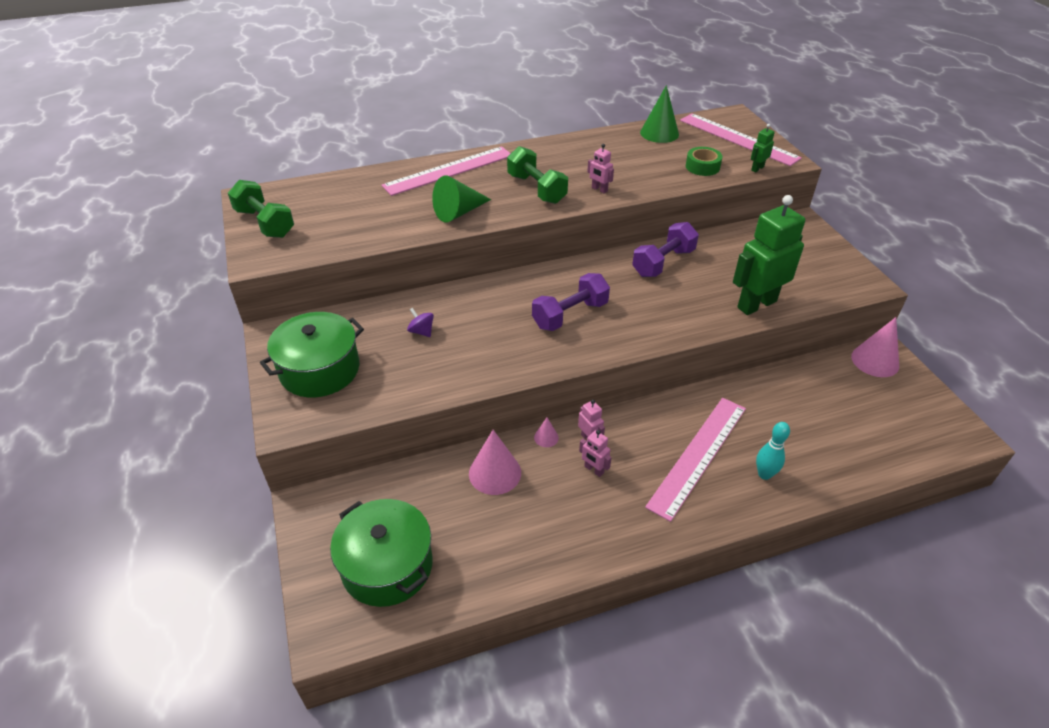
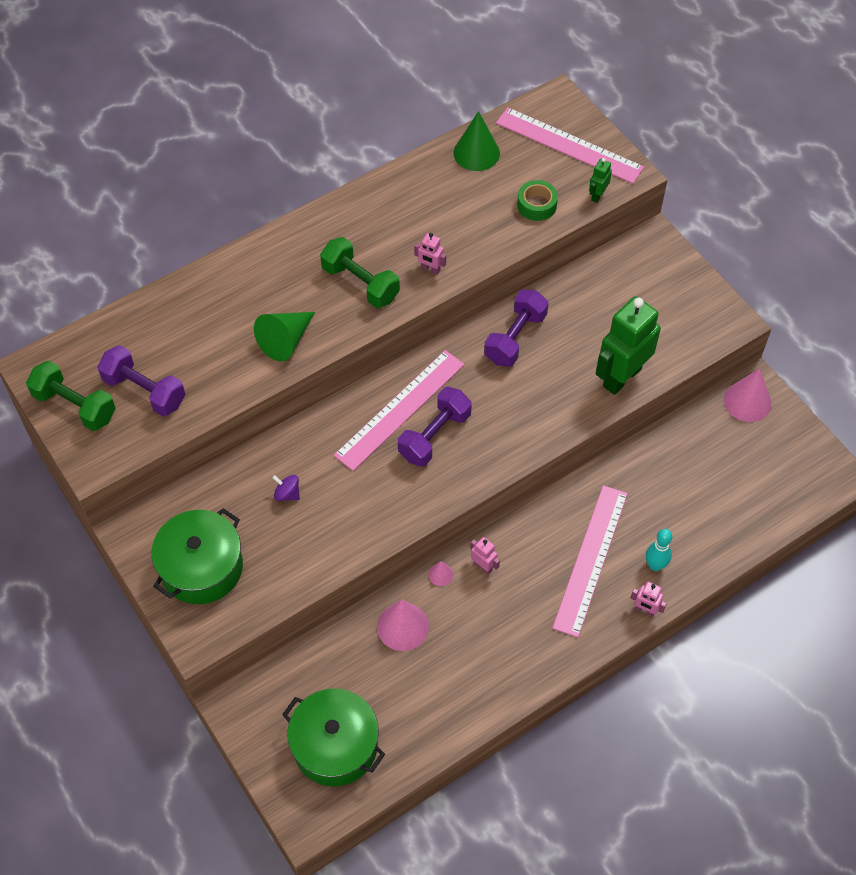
camera: 15 degrees left, 15 degrees up
(326, 223) = (144, 391): none -> purple dumbbell
(449, 170) = (250, 273): pink ruler -> pink ruler (400, 409)
(594, 470) = (496, 600): pink robot -> pink robot (645, 610)

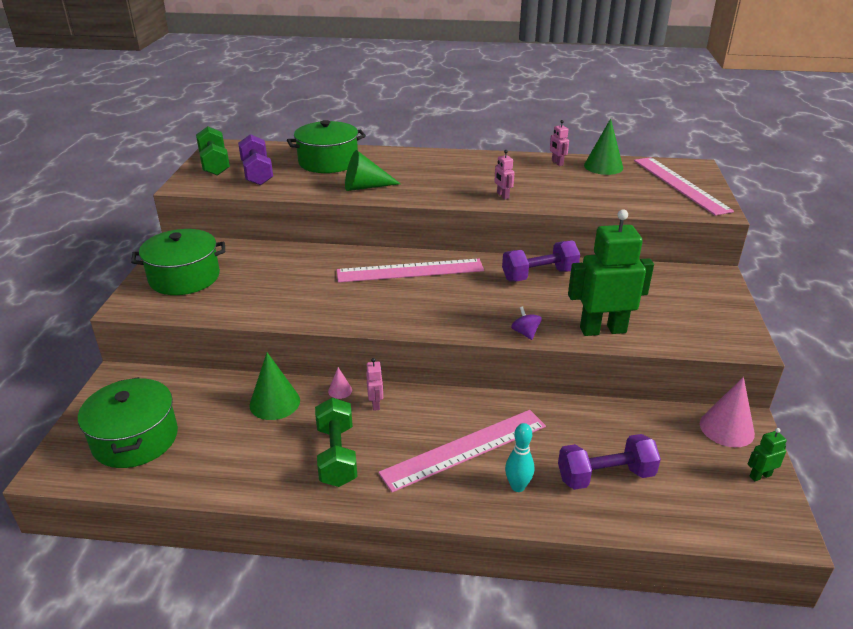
camera: 40 degrees right, 25 degrees down
(196, 320) = (328, 162): none -> green pot
(287, 494) = (283, 272): purple spinning top -> purple spinning top (525, 333)
(360, 283) = (447, 184): green dumbbell -> green dumbbell (337, 455)
(402, 626) = (274, 402): pink cone -> green cone
(434, 436) = (415, 292): purple dumbbell -> purple dumbbell (605, 476)
(536, 205) = (620, 198): green tape -> none
(597, 195) = (676, 210): green robot -> green robot (760, 476)
(645, 610) = (472, 512): pink robot -> pink robot (557, 163)

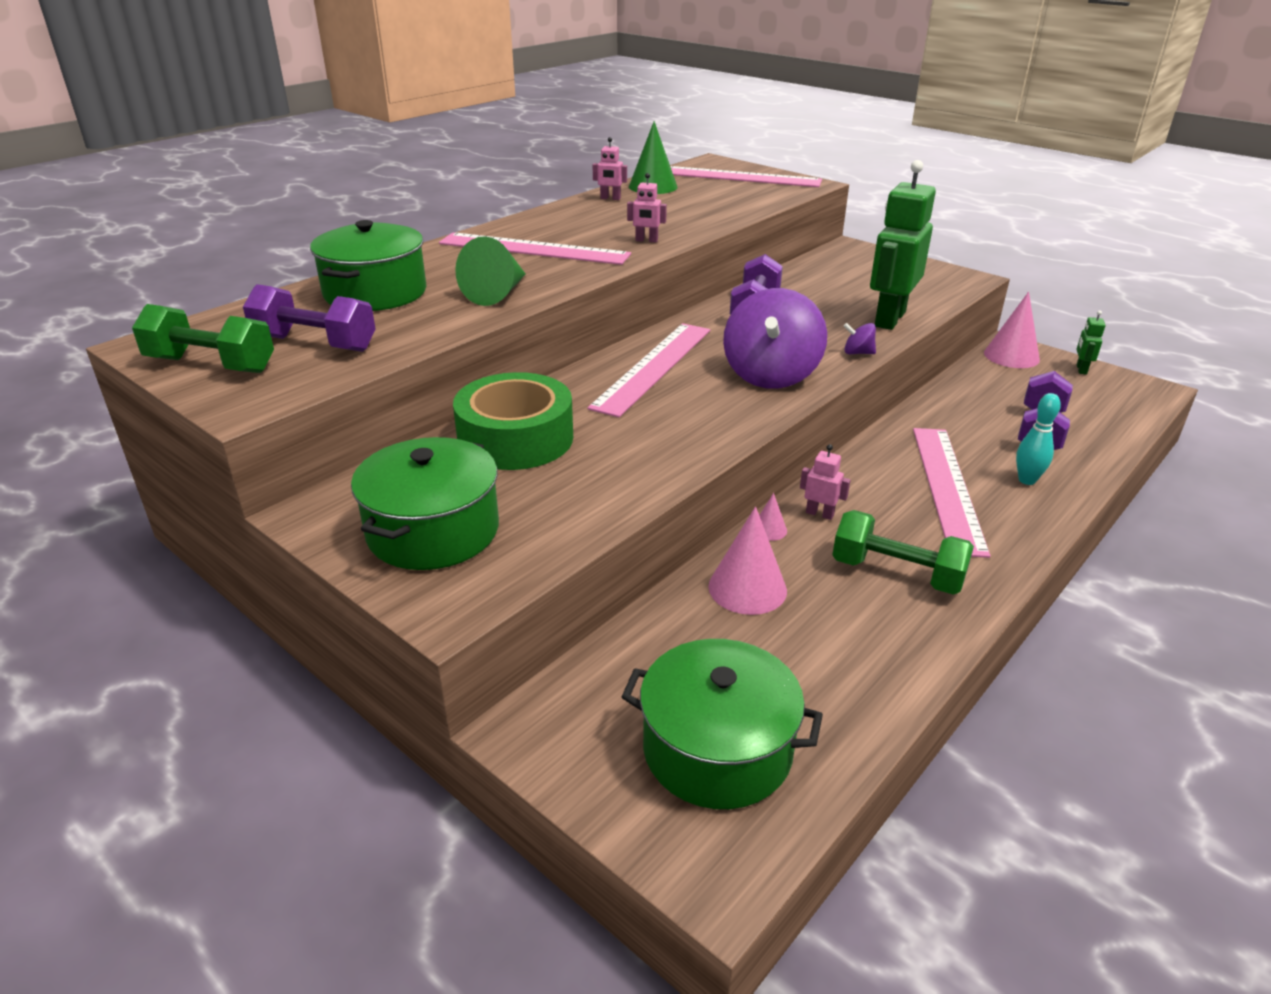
camera: 55 degrees left, 0 degrees up
(274, 402) = (747, 588): green cone -> pink cone
(285, 263) = (515, 438): none -> green tape
(439, 173) = (533, 249): none -> pink ruler
(449, 311) = (771, 375): none -> purple spinning top

